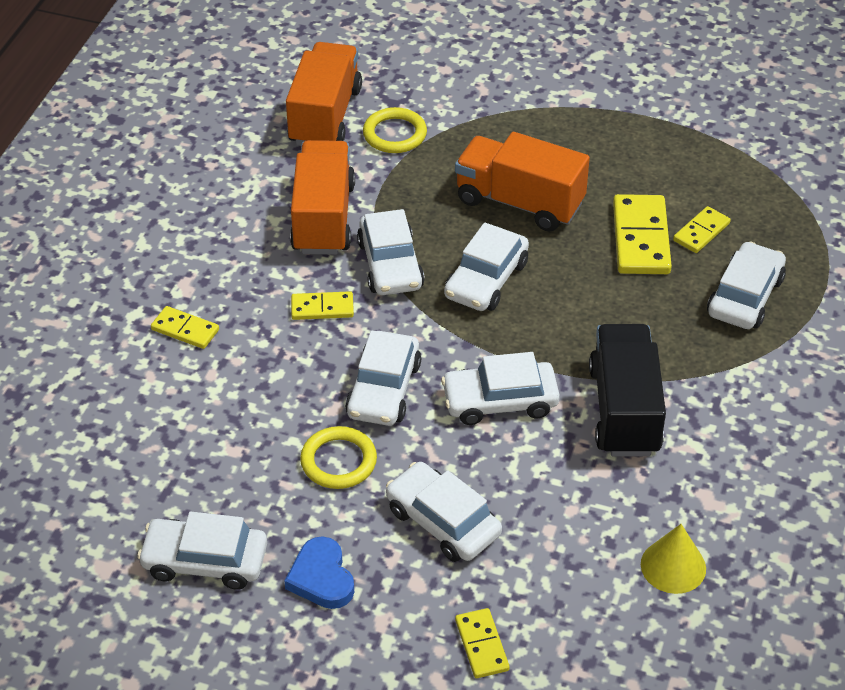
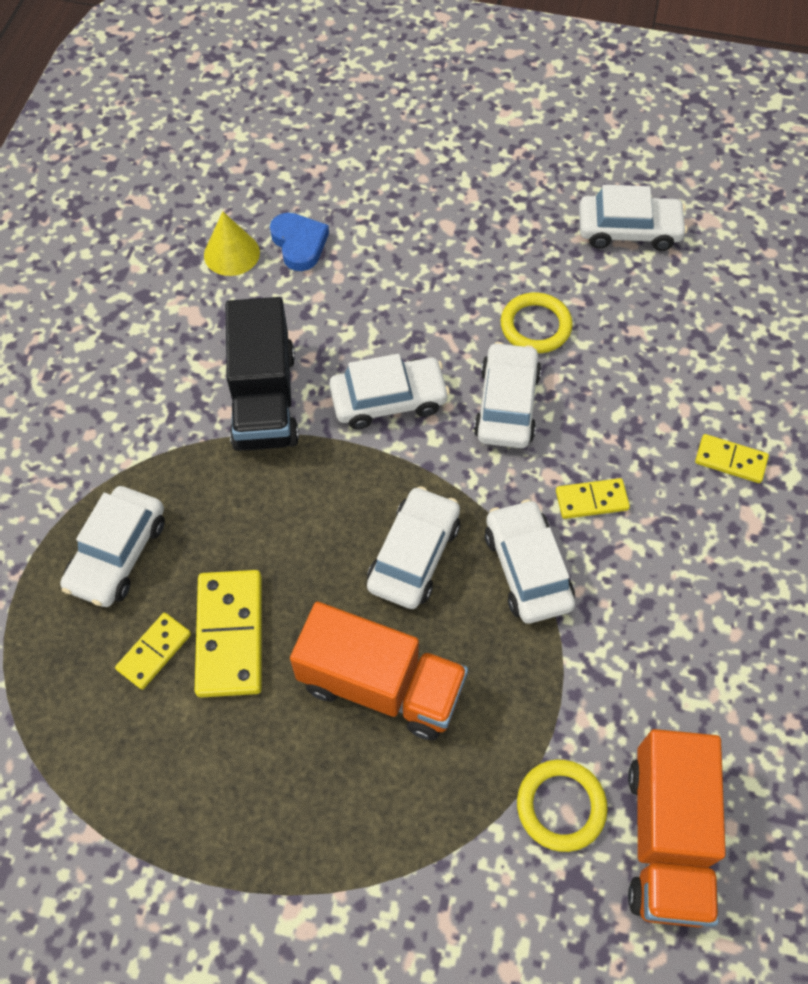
camera: 175 degrees right, 15 degrees up
(321, 578) = (527, 224): blue heart -> blue heart (299, 244)
(323, 218) = (622, 636): orange truck -> none
(443, 522) = (432, 277): white car -> none
(482, 645) = (390, 183): yellow domino -> none

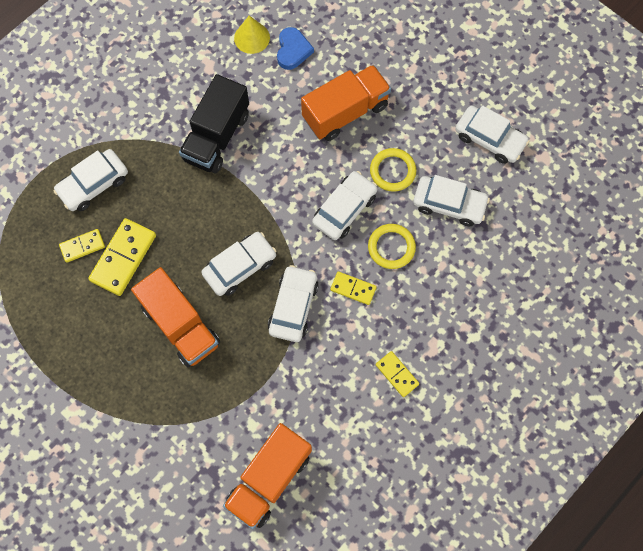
camera: 30 degrees right, 10 degrees up
(389, 400) = (282, 172): white car -> white car (449, 204)
(422, 285) = (345, 112): none -> orange truck
(561, 806) = (228, 434): yellow ring -> yellow ring (391, 247)
(730, 460) = (446, 308): yellow domino -> yellow domino (397, 374)

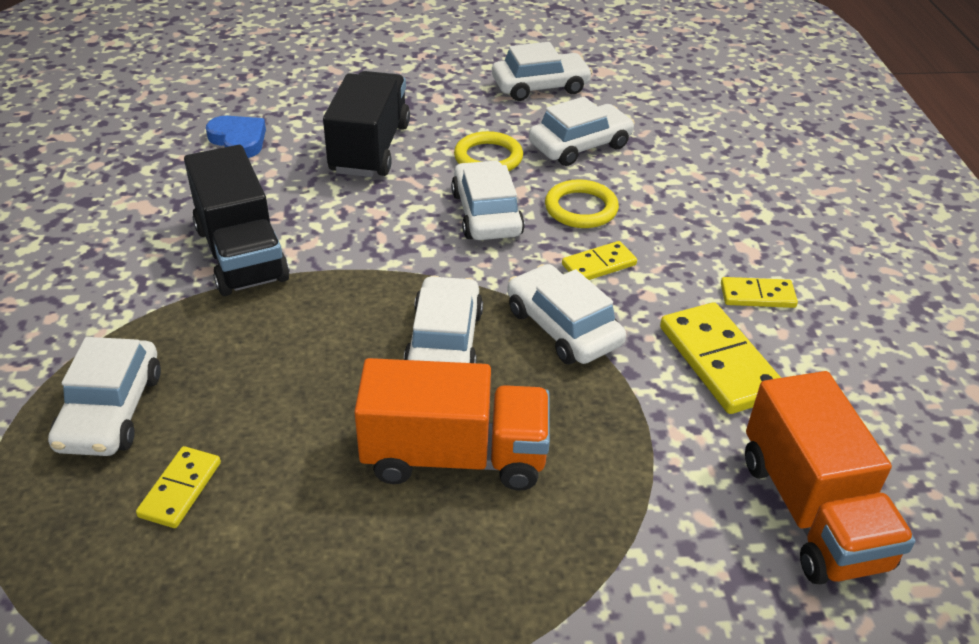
camera: 50 degrees left, 30 degrees down
(123, 258) = (267, 452): yellow domino -> yellow domino (720, 361)
(252, 38) = (171, 157): yellow cone -> none
(345, 112) = (370, 148): orange truck -> black truck

